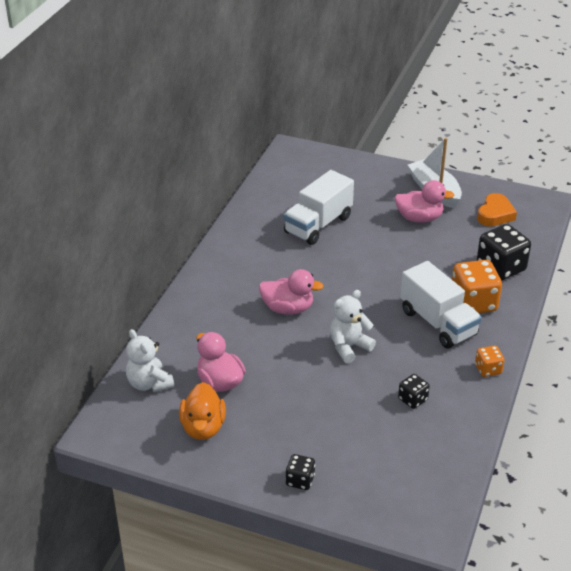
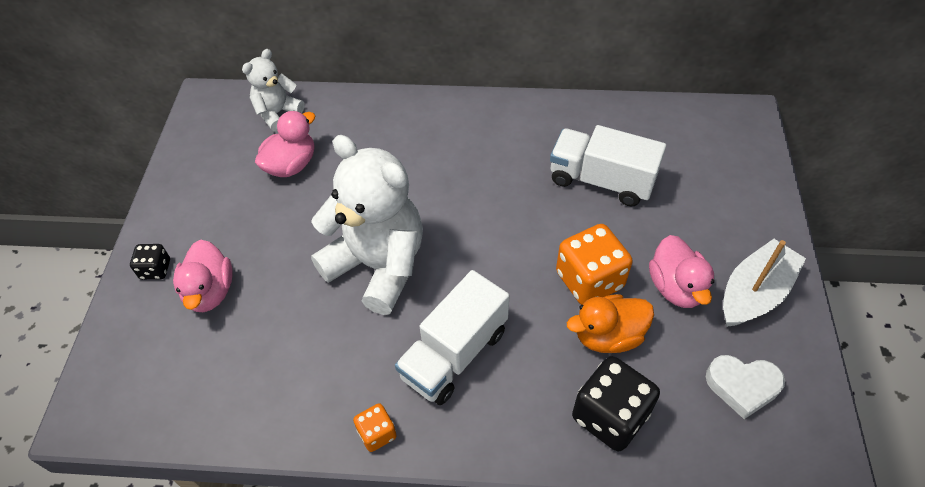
camera: 75 degrees right, 15 degrees up
(203, 427) = (222, 170): orange duck -> orange duck (608, 336)
(288, 308) = (428, 191): pink duck -> pink duck (210, 291)
(349, 347) = (378, 265): white teddy bear -> white teddy bear, size x1.92
(412, 399) = (300, 352): black dice -> none
(473, 303) = (512, 391): orange dice -> orange dice (589, 280)
(495, 214) = (742, 386): orange heart -> white heart

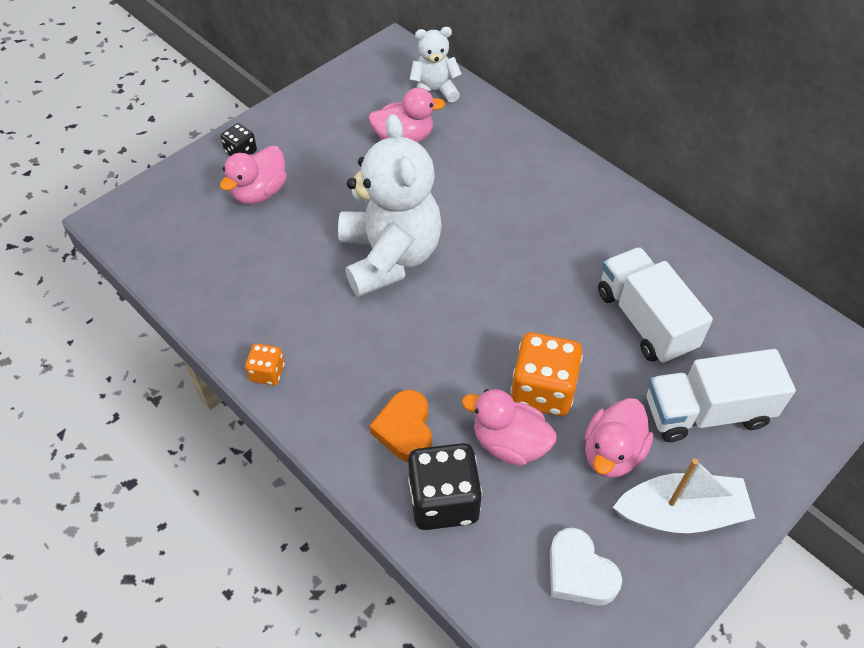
camera: 40 degrees right, 0 degrees up
(454, 354) = (377, 362): white truck -> white truck (706, 412)
(529, 387) = (405, 430): none -> orange heart
(608, 336) = (509, 443): orange duck -> pink duck

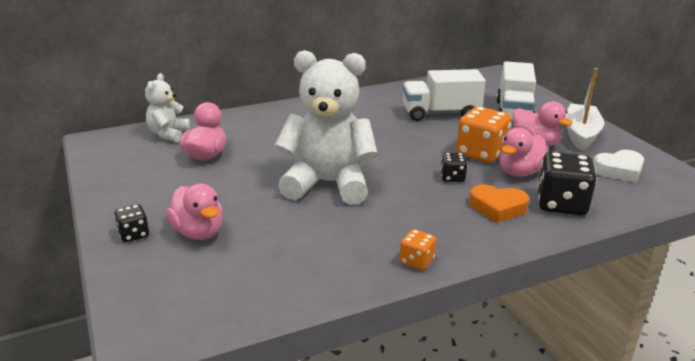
camera: 70 degrees left, 25 degrees down
(459, 370) = (452, 177): none -> black dice

